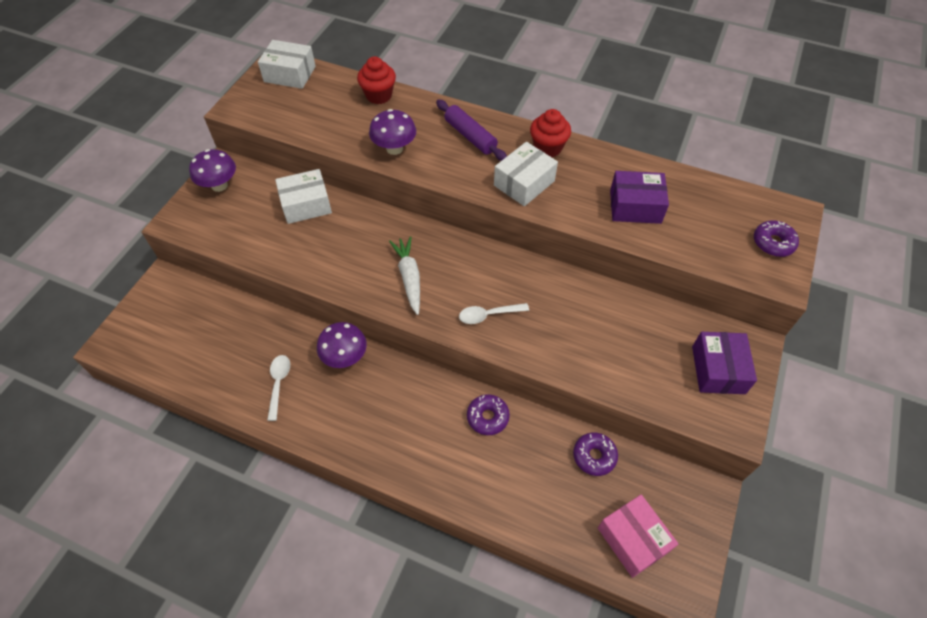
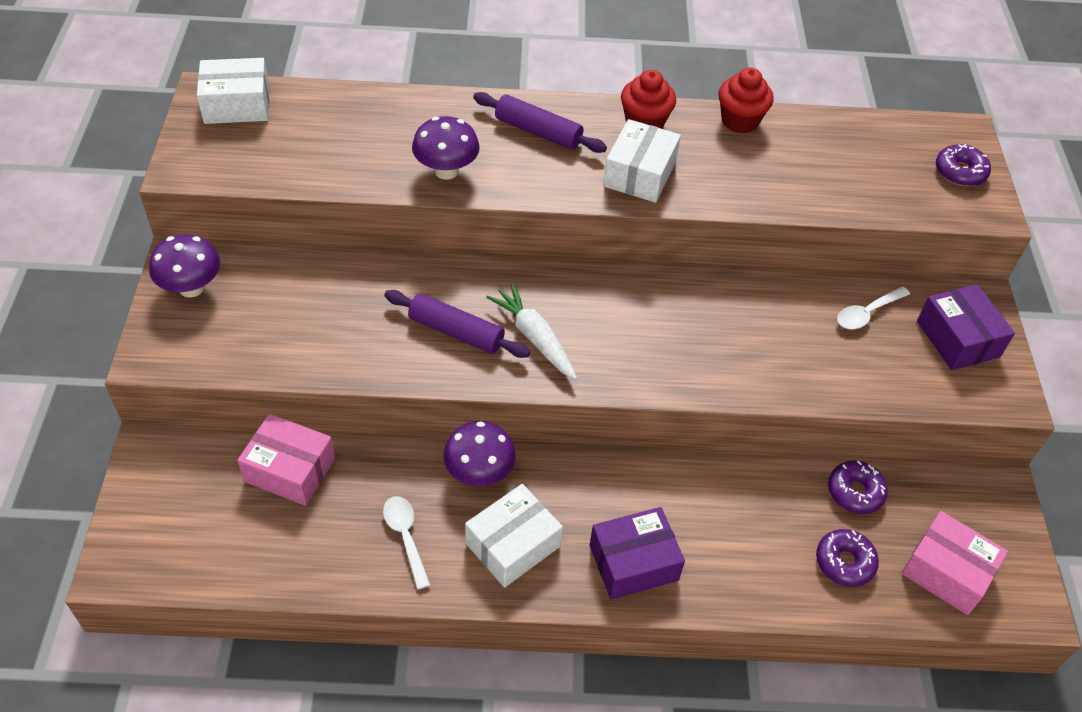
camera: 25 degrees left, 5 degrees down
(234, 317) = (290, 470): none -> pink box
(306, 205) = (337, 281): white box -> white box (513, 545)
(361, 259) = (456, 332): none -> purple rolling pin
(378, 95) = (383, 106): red cupcake -> red cupcake (739, 121)
(487, 417) = (705, 488): purple donut -> purple donut (844, 562)
(488, 315) = (661, 355): white spoon -> white spoon (867, 313)
(635, 206) = (787, 169): purple box -> purple box (633, 563)

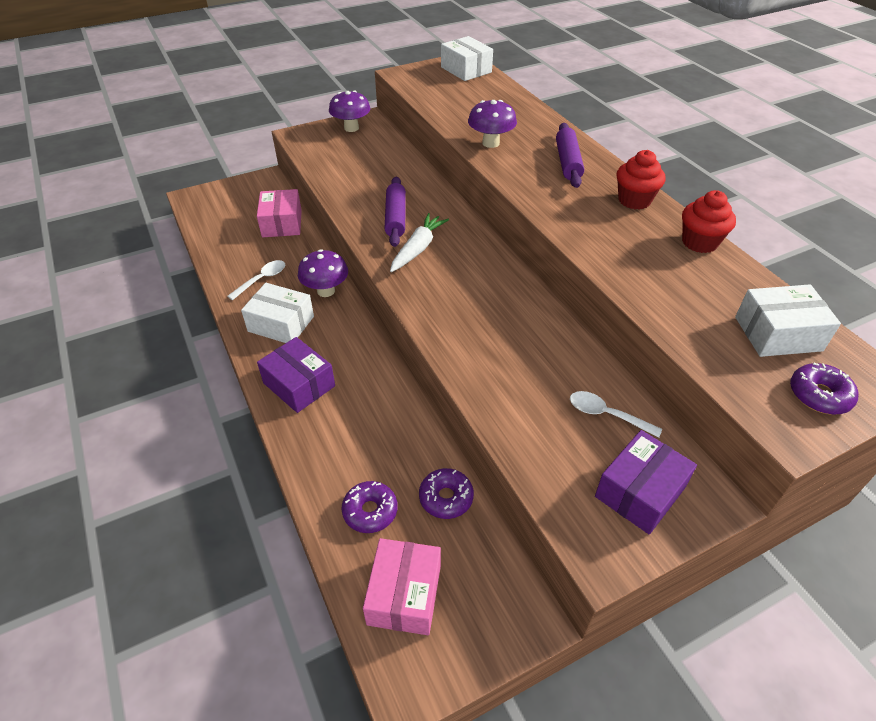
camera: 65 degrees right, 5 degrees down
(639, 174) = (578, 214): white box -> white box (778, 334)

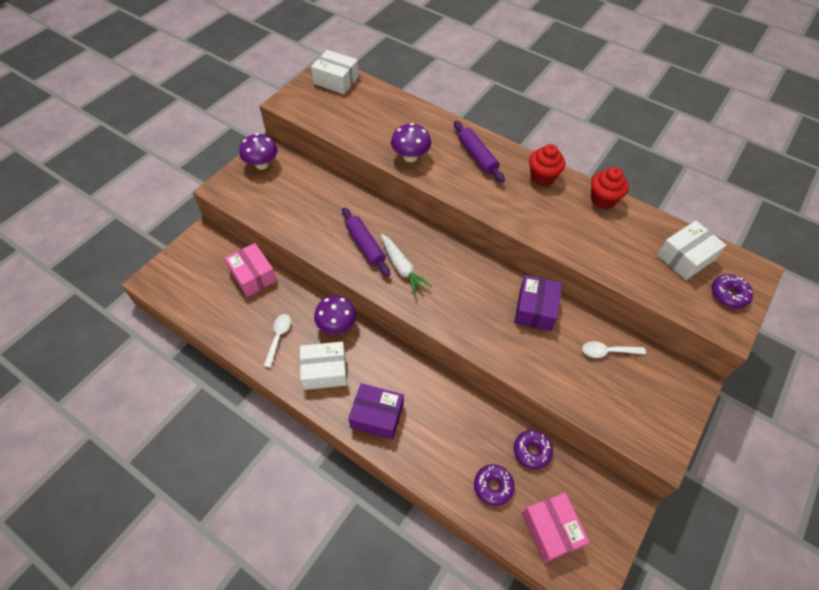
camera: 30 degrees left, 10 degrees up
(418, 248) = (402, 268): white carrot -> white carrot turned 150 degrees clockwise
(640, 492) = (656, 397): purple box -> purple box (535, 309)

